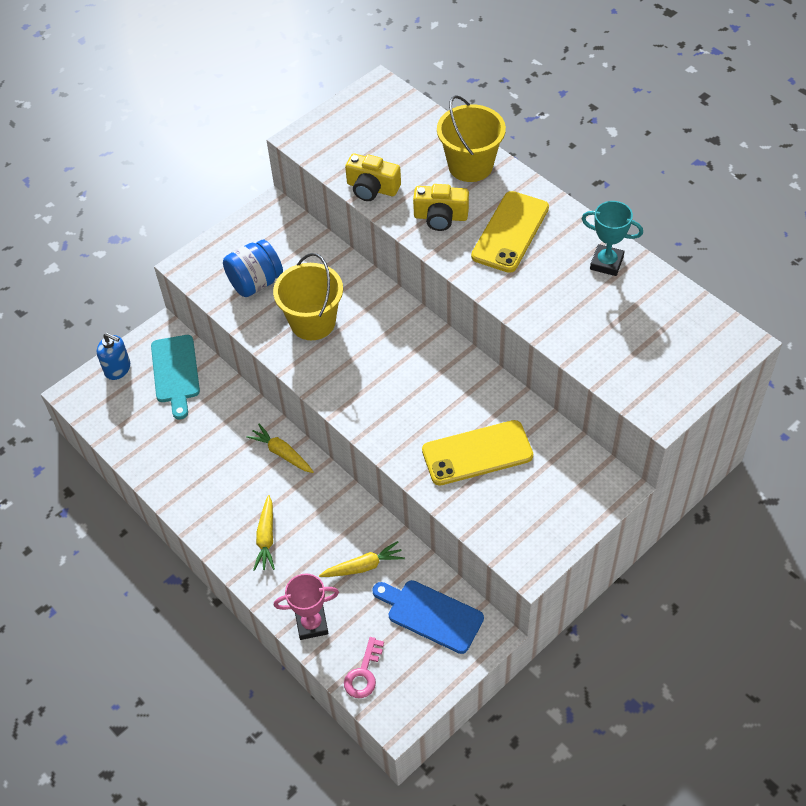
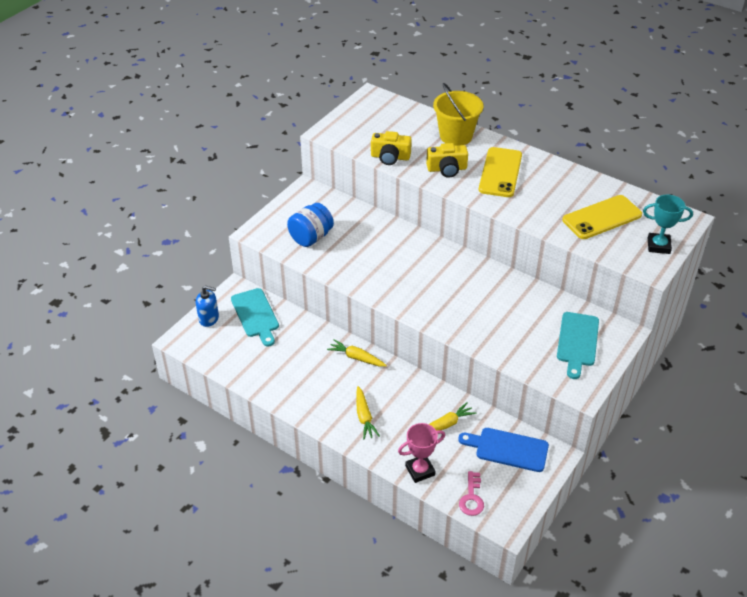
camera: 15 degrees left, 10 degrees down
(313, 322) = (363, 257): yellow bucket -> none
(477, 453) = (516, 325): yellow phone -> yellow phone (602, 217)
(548, 491) = (577, 342): none -> turquoise cutting board
(606, 263) = (575, 183): turquoise trophy -> turquoise trophy (658, 246)

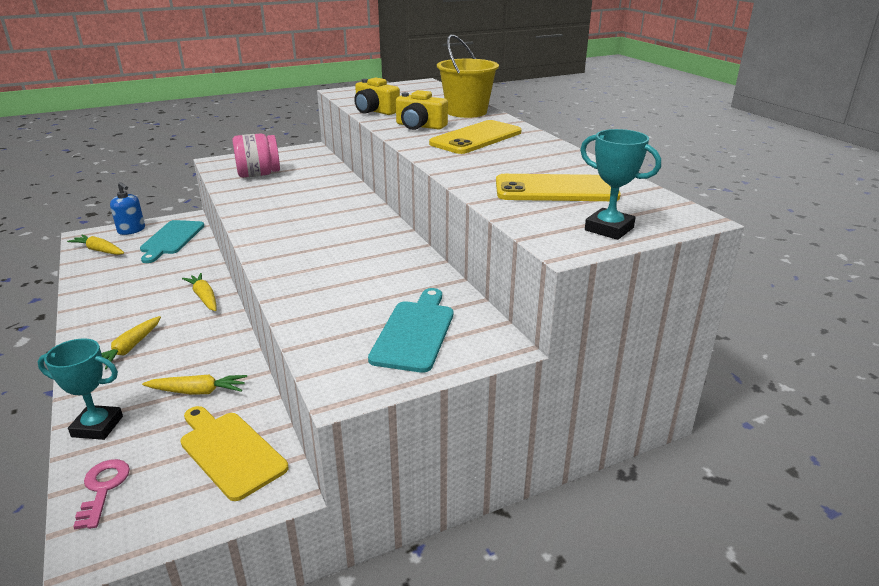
camera: 30 degrees right, 15 degrees down
(215, 349) = (99, 250): none -> yellow carrot
(311, 237) = (258, 174): blue jar -> pink jar
(420, 470) = (97, 426): pink trophy -> turquoise trophy
(471, 498) = (103, 488): pink key -> pink key turned 135 degrees clockwise
(508, 449) = (230, 451): blue cutting board -> yellow cutting board
(577, 342) = (415, 332): turquoise cutting board -> turquoise cutting board turned 150 degrees clockwise

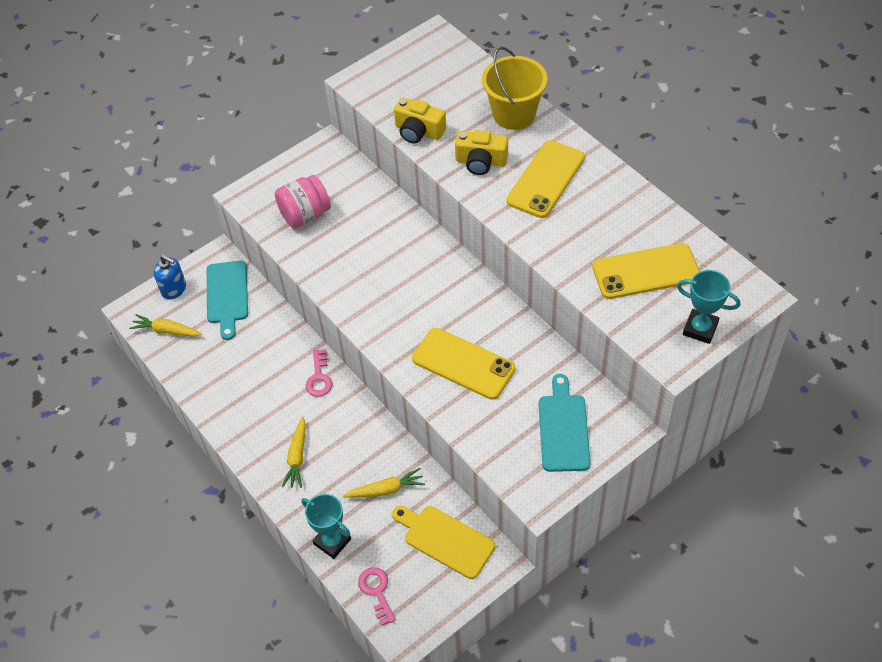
camera: 10 degrees left, 25 degrees up
(97, 426) = (332, 541): turquoise trophy -> turquoise trophy turned 45 degrees clockwise
(204, 297) = (319, 377): yellow carrot -> pink key
(332, 269) = (463, 364): none -> yellow phone

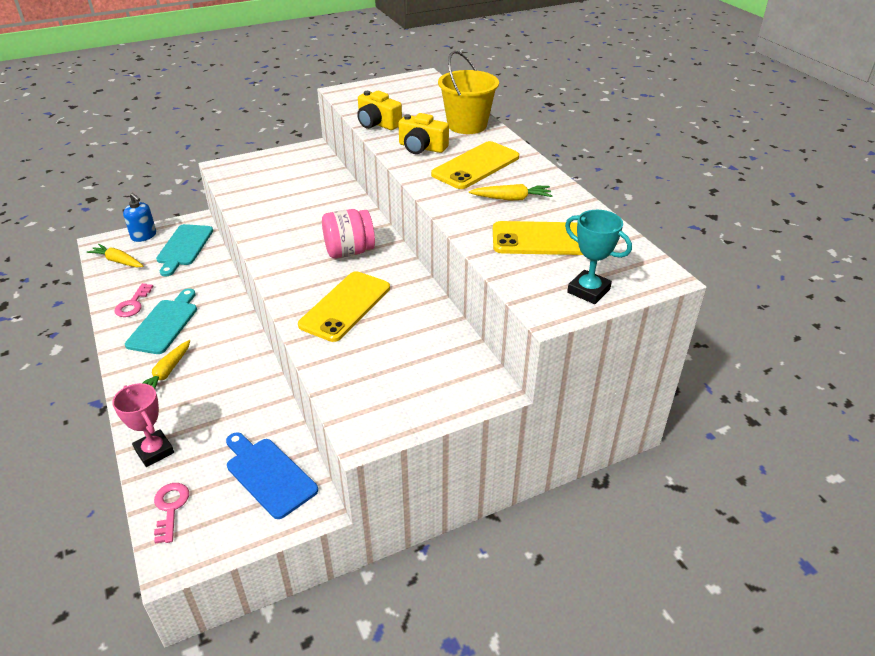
camera: 10 degrees right, 15 degrees down
(305, 215) = (265, 185): pink jar -> pink jar (349, 251)
(319, 377) = (225, 316): pink key -> pink key (133, 304)
(332, 541) = (154, 451): turquoise trophy -> pink trophy
(386, 489) = (234, 417): yellow carrot -> yellow carrot (511, 198)
(445, 540) = (269, 475): yellow cutting board -> blue cutting board
(463, 364) = (345, 306): yellow phone -> yellow phone turned 75 degrees clockwise
(563, 429) = (421, 377): turquoise cutting board -> turquoise cutting board (164, 324)

